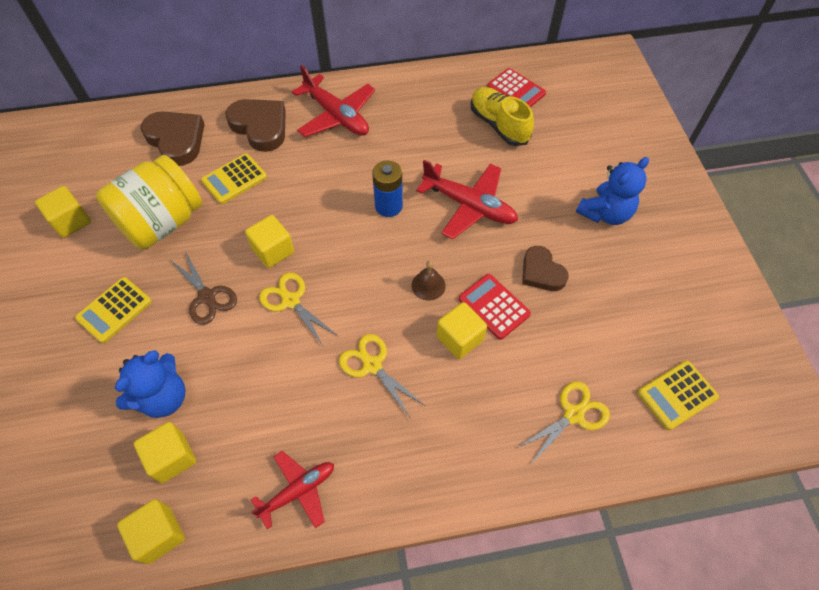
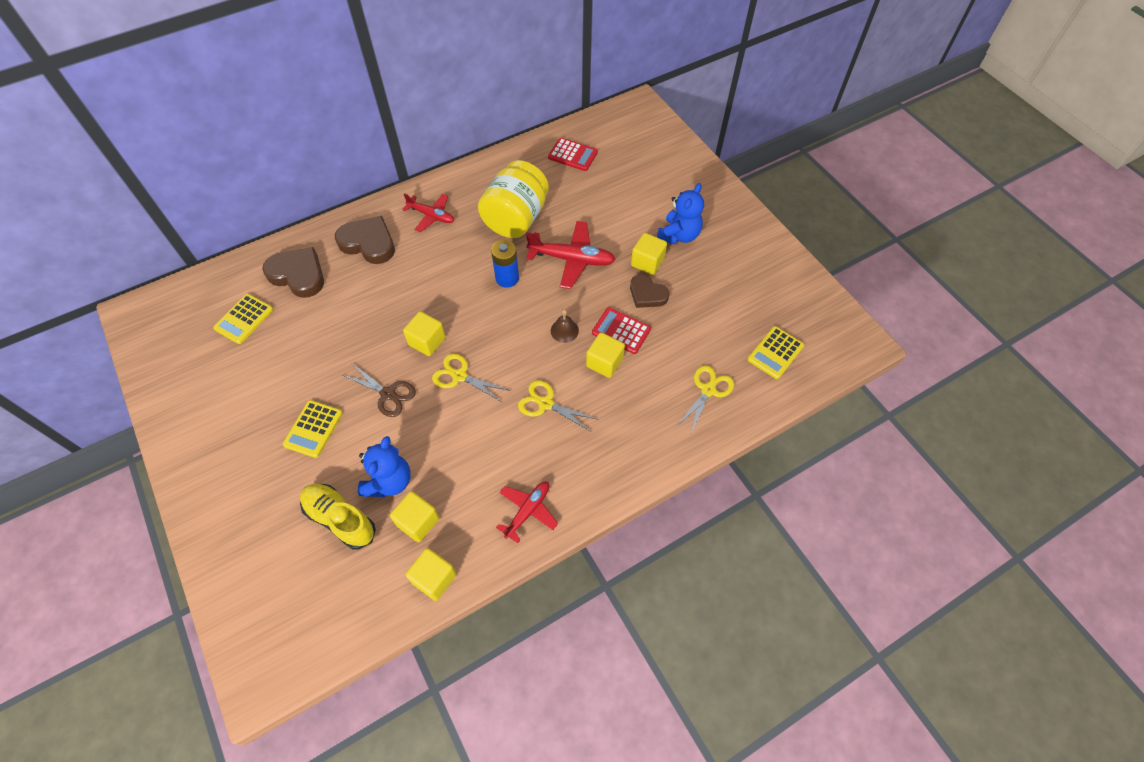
camera: 20 degrees left, 0 degrees up
(71, 221) = (236, 370): yellow cube -> yellow cube (647, 262)
(162, 223) = (320, 347): yellow jar -> yellow jar (516, 218)
(234, 179) = (366, 293): yellow calculator -> yellow calculator (244, 319)
(337, 116) = (431, 216): red plane -> red plane, size x0.65
(498, 125) = (570, 187): yellow shoe -> yellow shoe (340, 519)

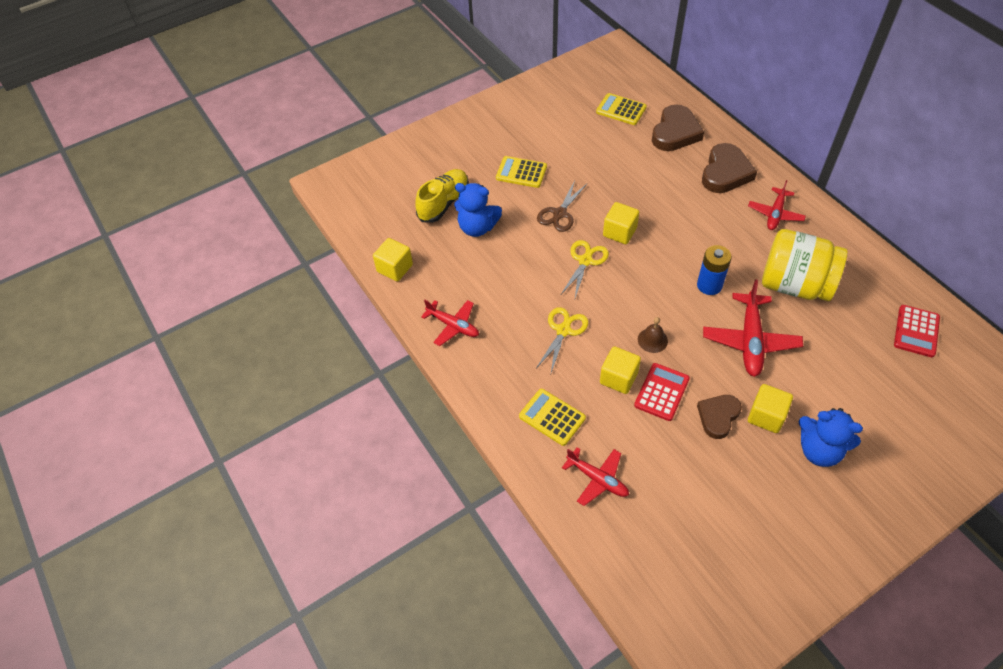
camera: 90 degrees right, 5 degrees down
(418, 522) = (442, 251): yellow cube -> none
(708, 390) = (597, 479): yellow scissors -> red plane
(775, 353) = (660, 557): yellow calculator -> yellow calculator (552, 417)

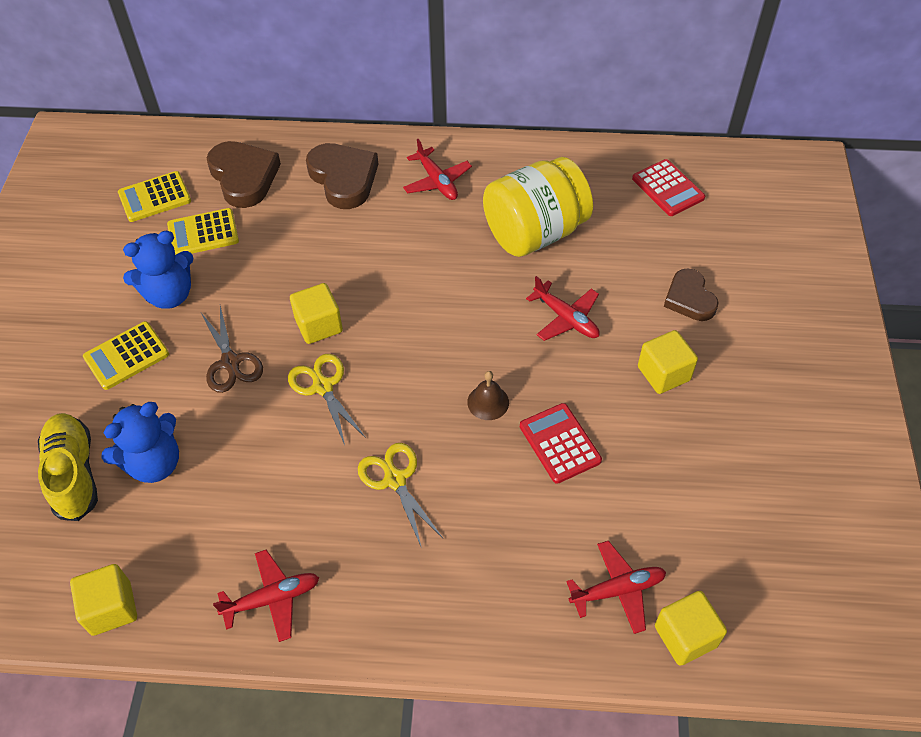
camera: 55 degrees left, 0 degrees up
(552, 417) = (500, 579): yellow calculator -> yellow calculator (203, 233)
(618, 378) = (507, 471): yellow cube -> yellow cube (685, 636)
(709, 285) = (468, 300): blue battery -> none
(718, 417) = (631, 415): brown heart -> brown heart (689, 299)
(750, 341) = (566, 318): red plane -> red plane, size x0.65
(819, 450) = (735, 360): blue teddy bear -> blue teddy bear (169, 295)

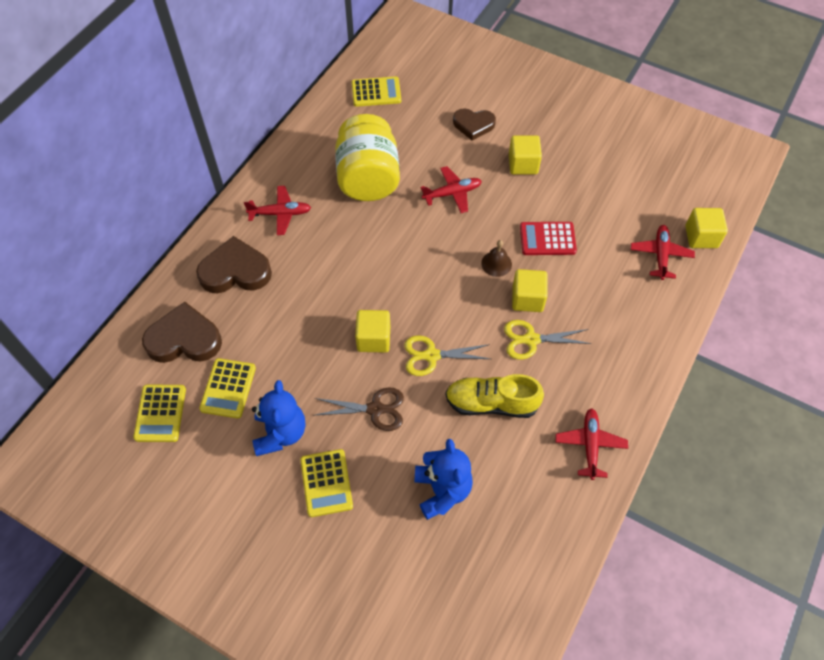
camera: 65 degrees left, 5 degrees up
(74, 474) = (423, 552): yellow shoe -> yellow shoe (491, 403)
(111, 608) = (554, 554): yellow cube -> yellow cube (527, 299)
(667, 188) = (376, 92): red calculator -> yellow calculator

